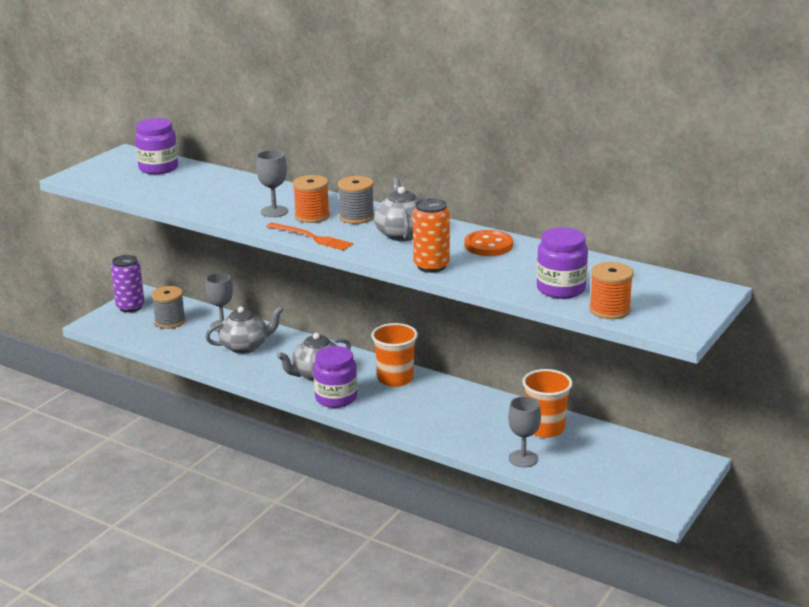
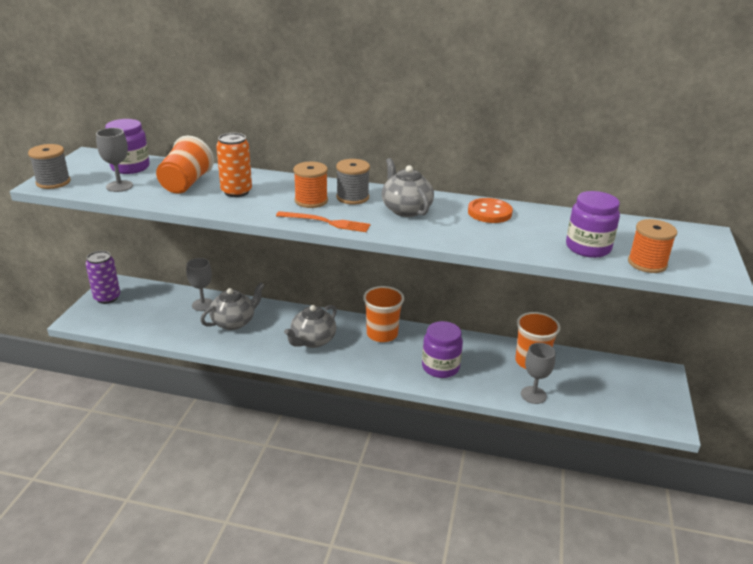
camera: 20 degrees left, 5 degrees up
(170, 321) = (152, 307): grey spool -> grey spool (53, 182)
(201, 189) = (186, 184): none -> orange cup
(274, 211) = (272, 200): grey goblet -> grey goblet (119, 186)
(336, 398) = (342, 362): purple jar -> purple jar (440, 367)
(431, 266) = (458, 239): orange can -> orange can (236, 192)

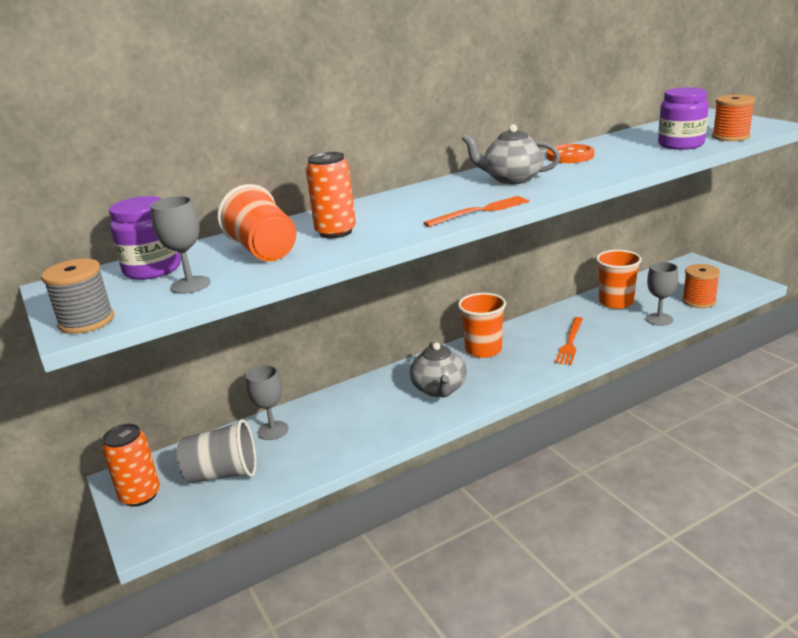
camera: 40 degrees left, 5 degrees down
(107, 298) = (140, 495): purple can -> orange can
(148, 312) = (222, 474): none -> grey cup
(234, 322) = (337, 423): grey teapot -> none
(311, 201) = (423, 207): orange spool -> orange spool (699, 301)
(352, 197) = (449, 191): grey spool -> none
(440, 367) = (570, 342): purple jar -> orange fork

